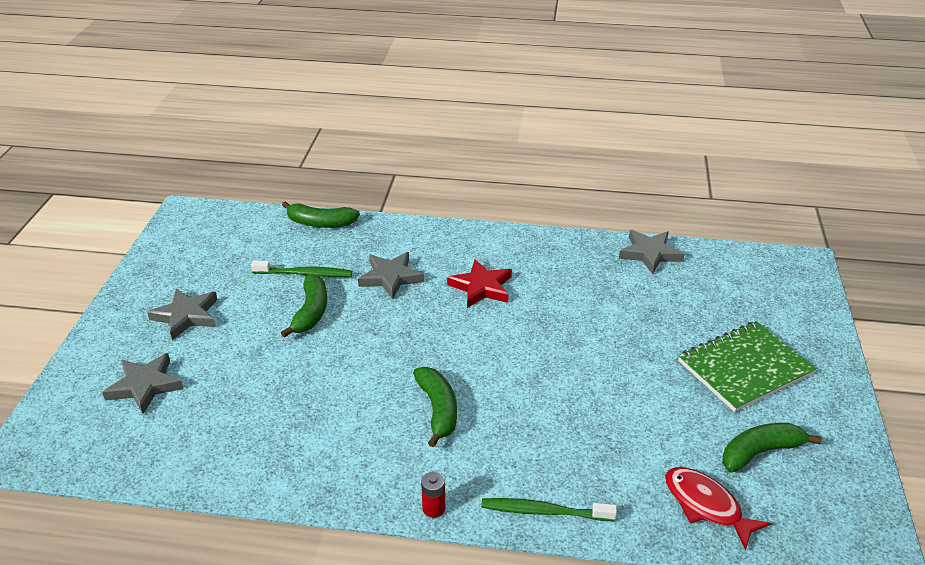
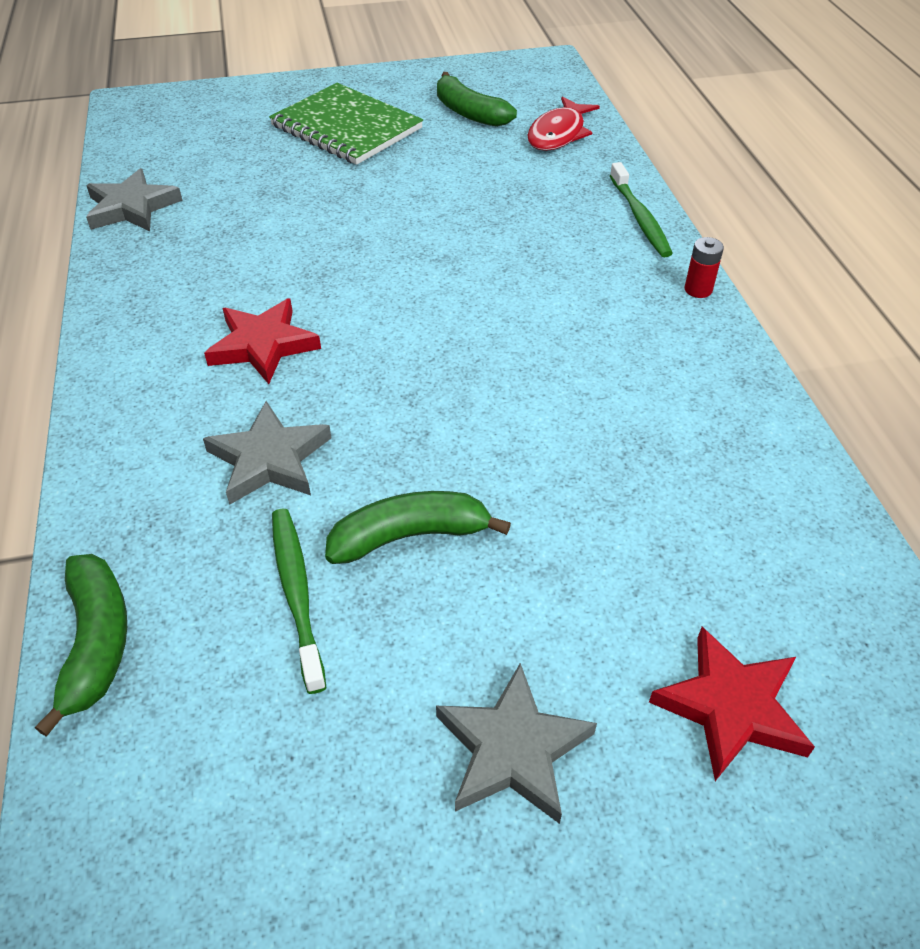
camera: 110 degrees left, 10 degrees up
(145, 386) = (731, 707): grey star -> red star
(438, 410) = (548, 324): green banana -> none

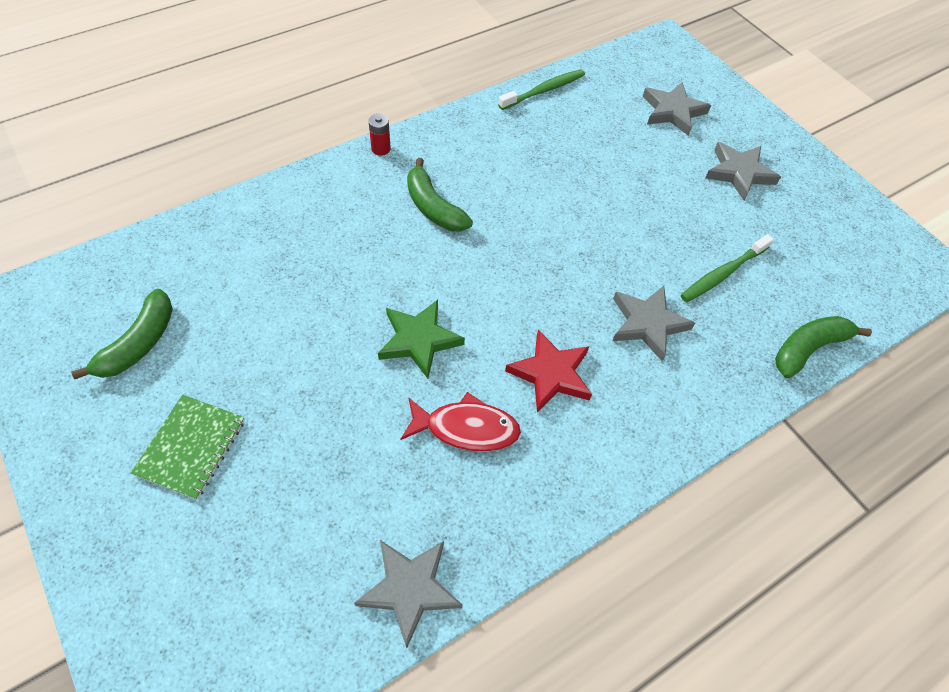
camera: 115 degrees left, 10 degrees up
(346, 127) = (191, 447): green notebook -> green notebook, size x0.66
(373, 260) = (419, 340): none -> green star
(410, 536) = (658, 238): green banana -> green banana (433, 207)
(558, 134) = (172, 263): red fish -> red fish (466, 428)
(640, 218) = (301, 189): green toothbrush -> green toothbrush (544, 90)
(731, 707) = (673, 111): red star -> grey star

